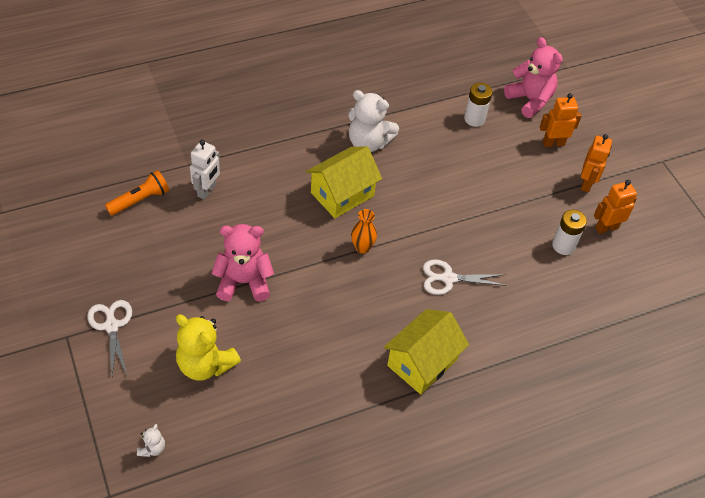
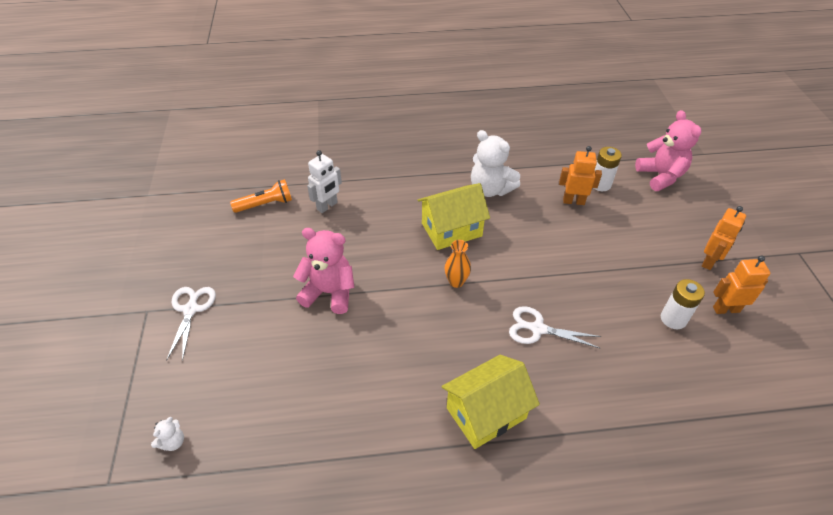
camera: 20 degrees right, 5 degrees down
(205, 364) = (261, 365): yellow teddy bear -> none
(553, 143) = (678, 217): orange robot -> orange robot (573, 201)

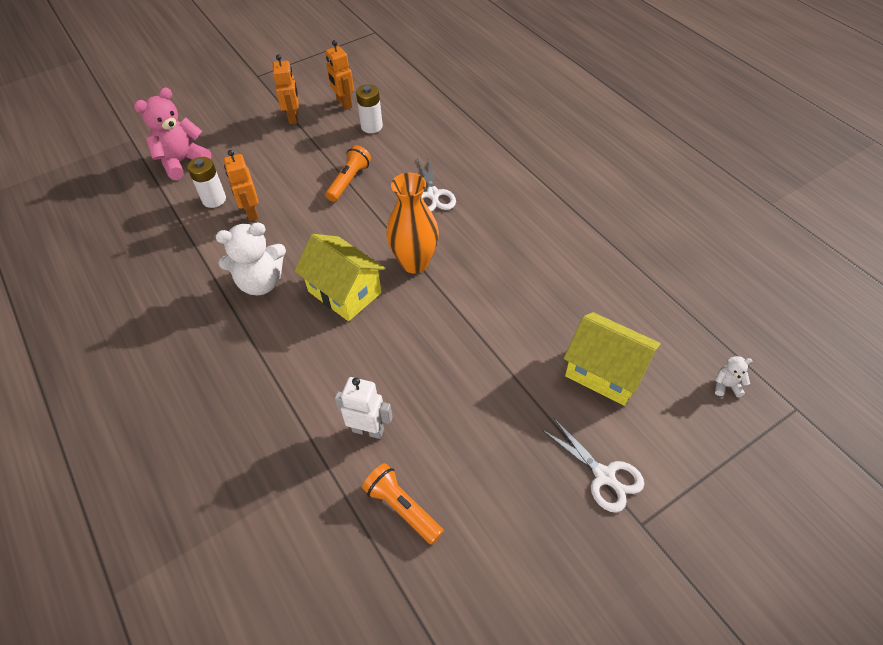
camera: 115 degrees left, 5 degrees up
(191, 309) = (604, 476): white scissors -> white scissors turned 105 degrees counterclockwise
(329, 292) = (494, 356): pink teddy bear -> none
(456, 282) = (415, 263): orange vase -> orange vase, size x1.81
(486, 413) = (533, 200): yellow house -> yellow house (605, 372)
(490, 189) = (261, 282): white teddy bear -> white teddy bear turned 60 degrees clockwise
(587, 273) = (349, 181): none -> orange flashlight
(709, 261) = (293, 117): orange robot -> orange robot turned 75 degrees clockwise

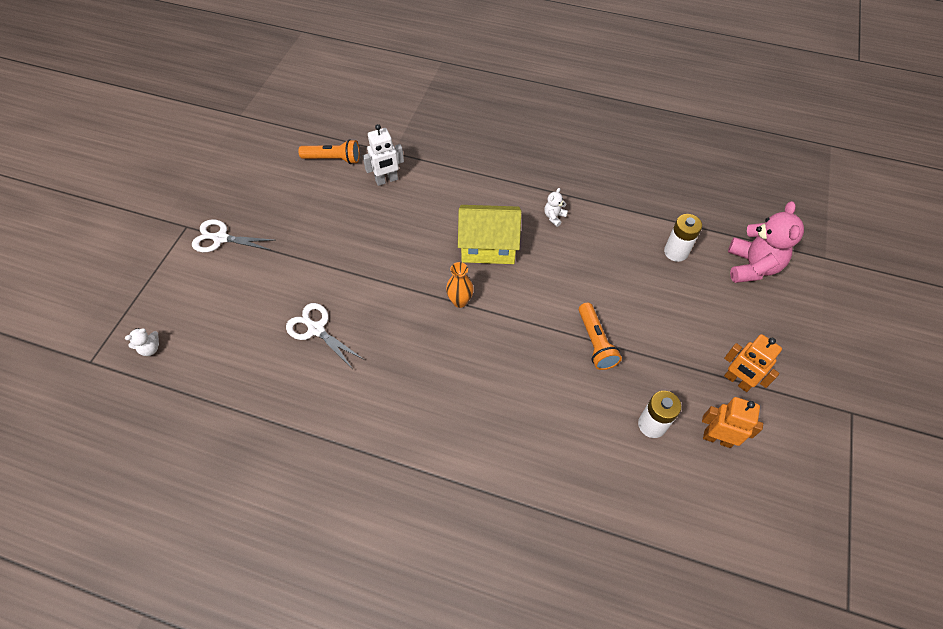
camera: 140 degrees right, 5 degrees up
(251, 212) = (633, 260): orange robot -> none
(261, 282) = (554, 217): white teddy bear -> white teddy bear, size x0.45
(415, 263) = (460, 301): orange vase -> orange vase, size x0.55
(433, 195) = (507, 378): white scissors -> white scissors (316, 329)
(605, 372) = (251, 304): yellow house -> none

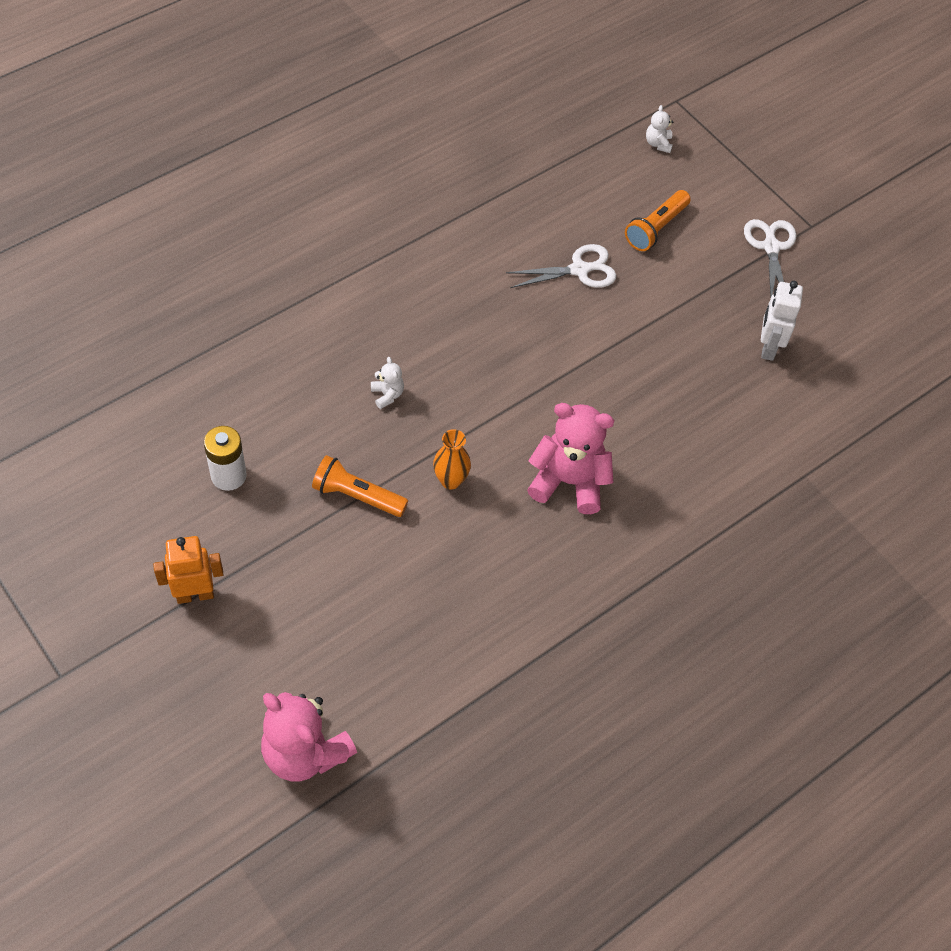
camera: 120 degrees right, 0 degrees up
(220, 238) = (771, 247): white scissors -> white scissors turned 45 degrees counterclockwise
(333, 159) = (835, 406): orange flashlight -> orange flashlight (656, 228)
(386, 180) = (756, 441): white robot -> white robot (768, 347)
(460, 301) = (514, 407): orange vase -> orange vase (450, 480)
(488, 246) = (569, 481): yellow house -> pink teddy bear
(554, 217) = (560, 583): white teddy bear -> white teddy bear (387, 395)
(676, 252) = (398, 679): white battery -> none
(717, 438) = (162, 521): orange robot -> none

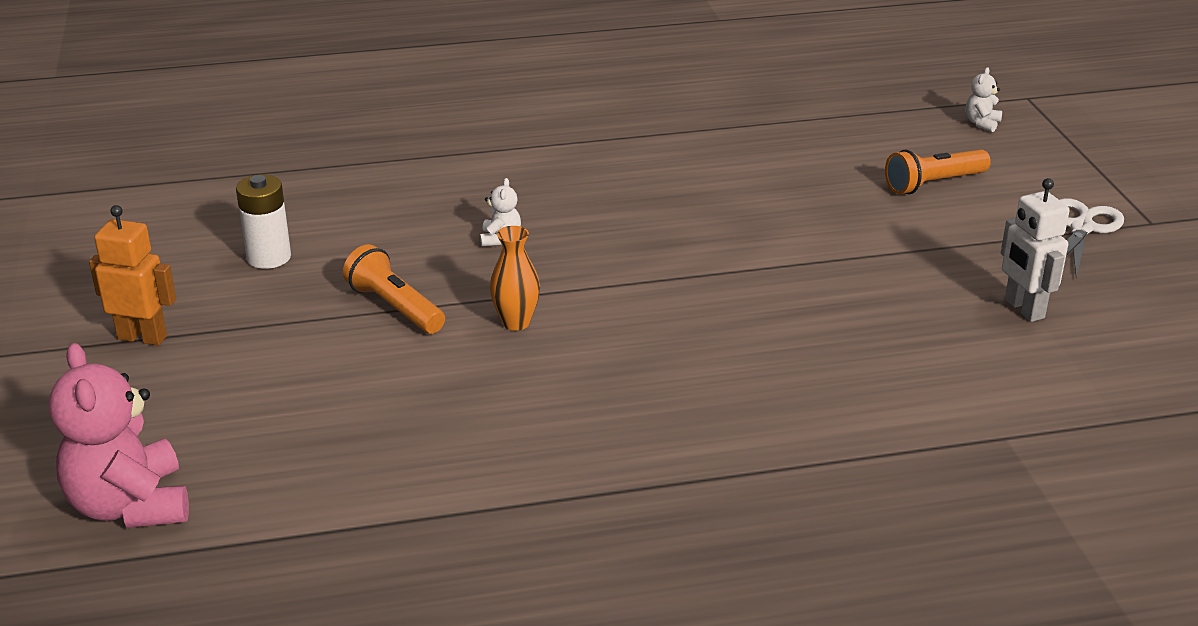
camera: 30 degrees right, 25 degrees down
(569, 481) = (664, 360): pink teddy bear -> none
(580, 270) = (811, 195): white scissors -> none
(768, 347) = (1023, 309): white robot -> white robot turned 60 degrees counterclockwise

